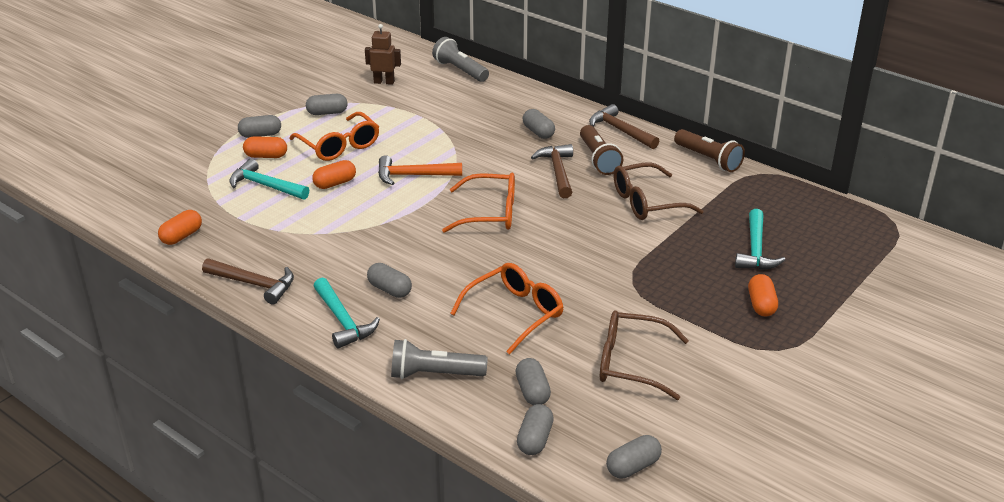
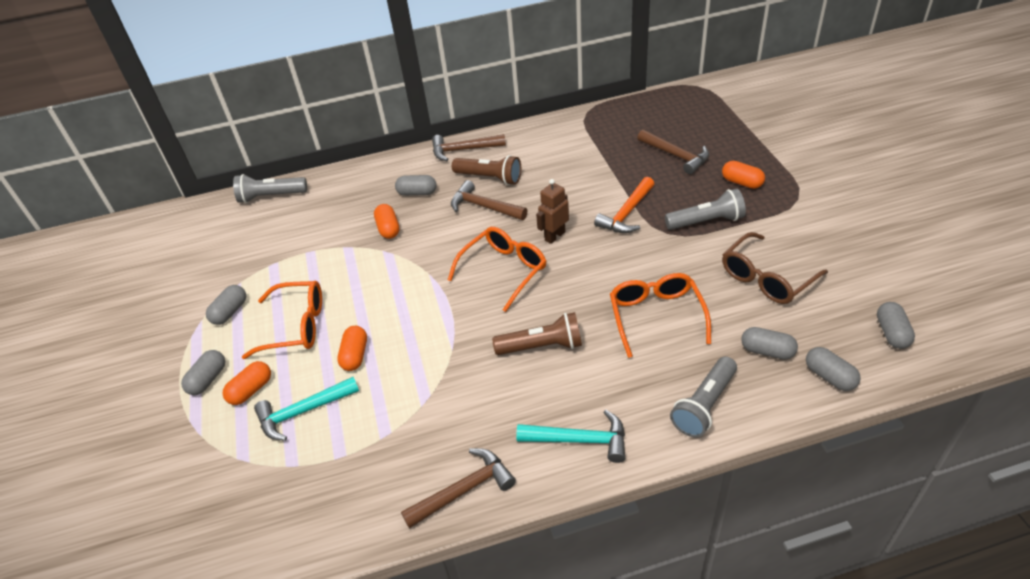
camera: 50 degrees left, 10 degrees up
(181, 236) = (321, 524): orange capsule -> orange capsule (388, 229)
(384, 82) = (227, 251): brown robot -> brown robot (554, 236)
(389, 290) = (559, 385): grey capsule -> none
(413, 175) = (399, 295): orange hammer -> orange hammer (627, 213)
(646, 202) = (571, 179): brown glasses -> none
(674, 301) = (706, 221): none -> grey flashlight
(708, 159) = (546, 126): brown flashlight -> brown flashlight (542, 346)
(756, 250) = (676, 155): turquoise hammer -> brown hammer

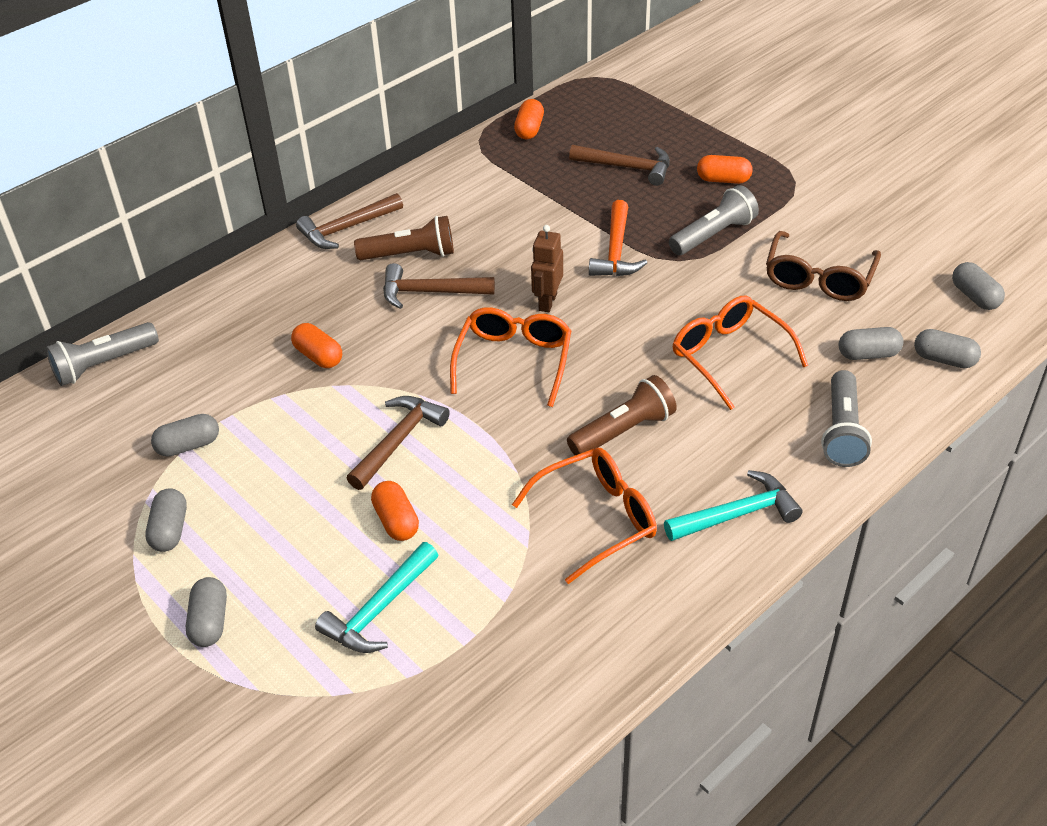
camera: 30 degrees left, 0 degrees up
(251, 390) = (285, 611): orange capsule -> orange capsule (529, 129)
(296, 326) = (285, 515): orange glasses -> orange glasses (597, 518)
(417, 193) = (324, 300): grey capsule -> grey capsule (188, 445)
(464, 490) = (647, 614): brown hammer -> brown hammer (398, 441)

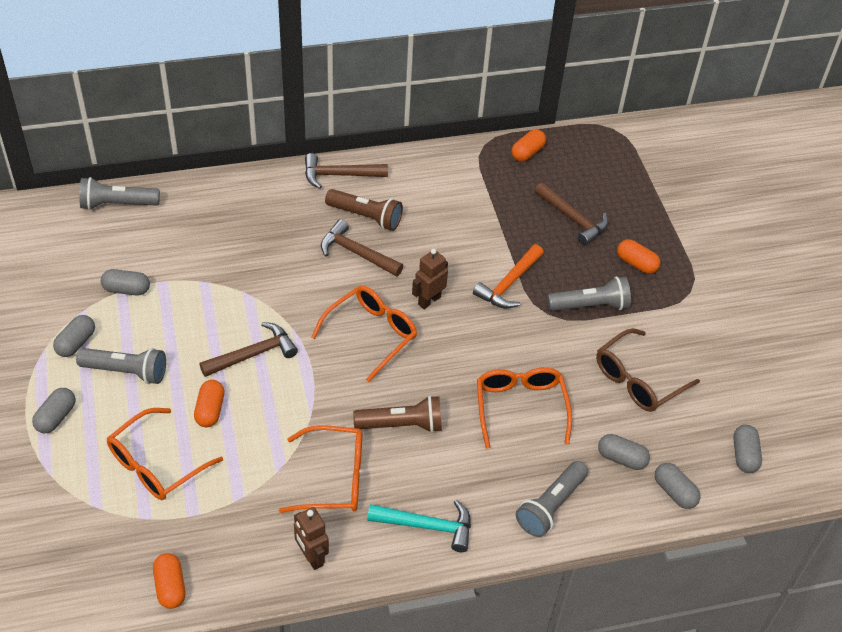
camera: 25 degrees right, 5 degrees up
(259, 530) = (126, 371): none -> grey flashlight
(318, 356) = (250, 265): orange capsule -> orange capsule (170, 587)
(379, 610) = (156, 464): turquoise hammer -> orange glasses
(642, 610) = (311, 557): none -> brown robot

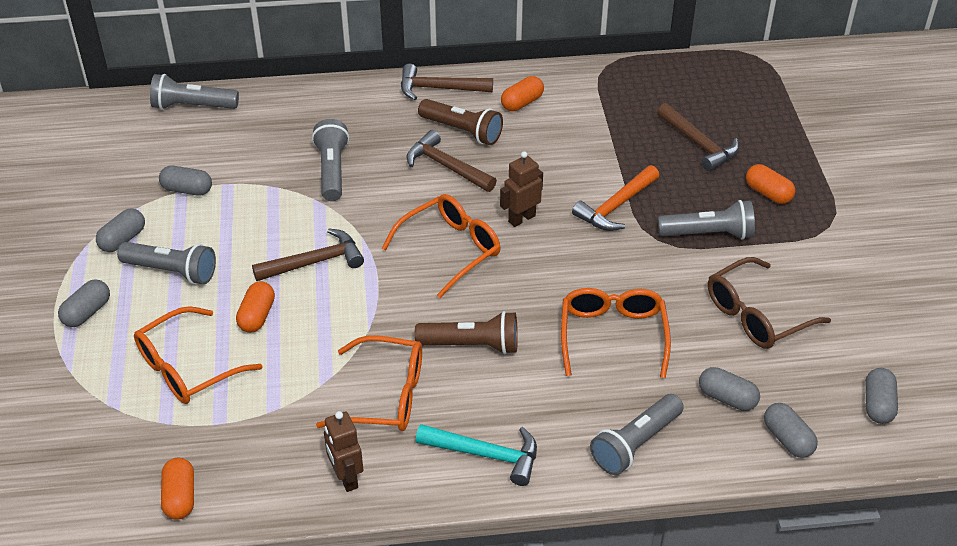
camera: 10 degrees right, 5 degrees down
(255, 262) = (332, 170): none -> grey flashlight
(527, 153) = (654, 75): orange capsule -> orange capsule (522, 103)

